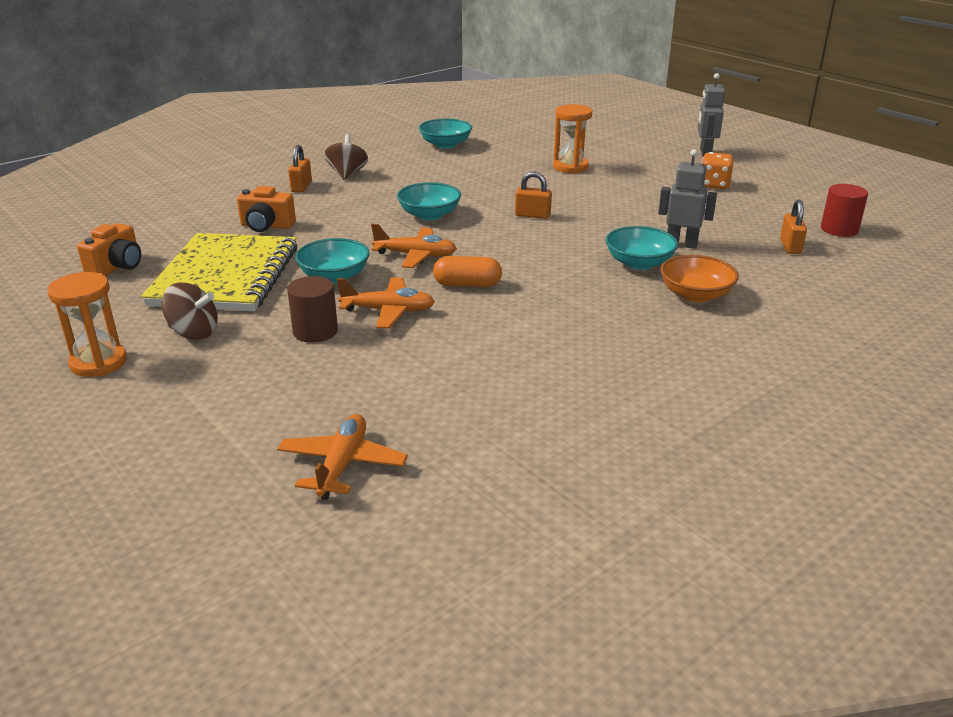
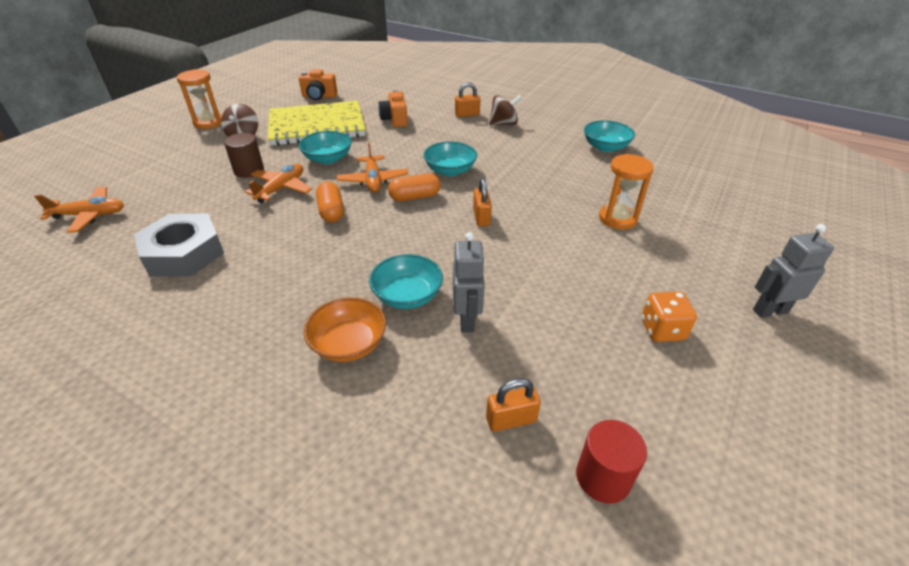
camera: 70 degrees right, 10 degrees up
(388, 311) = (281, 189): orange plane -> orange plane turned 135 degrees counterclockwise
(471, 239) = (415, 197): none -> orange capsule
(499, 380) = (184, 253): none -> grey nut

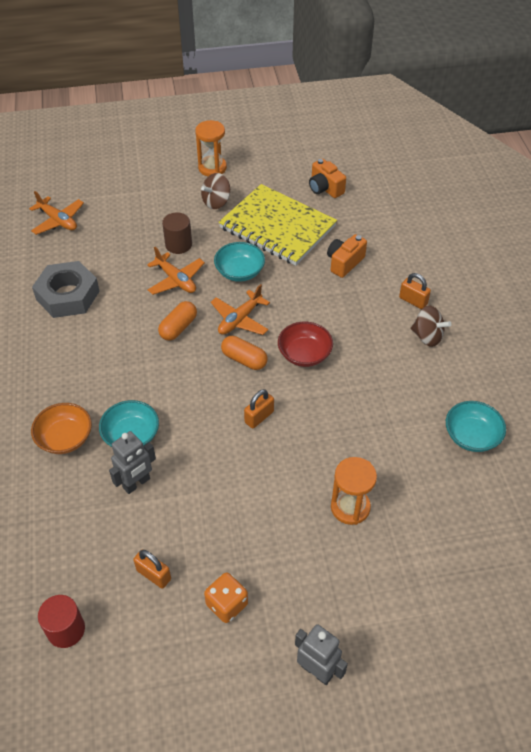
camera: 50 degrees right, 10 degrees up
(281, 189) = (176, 280): orange plane -> orange plane turned 60 degrees clockwise
(450, 170) = (304, 354): turquoise bowl -> red bowl
(511, 420) = (72, 559): orange padlock -> orange padlock (153, 575)

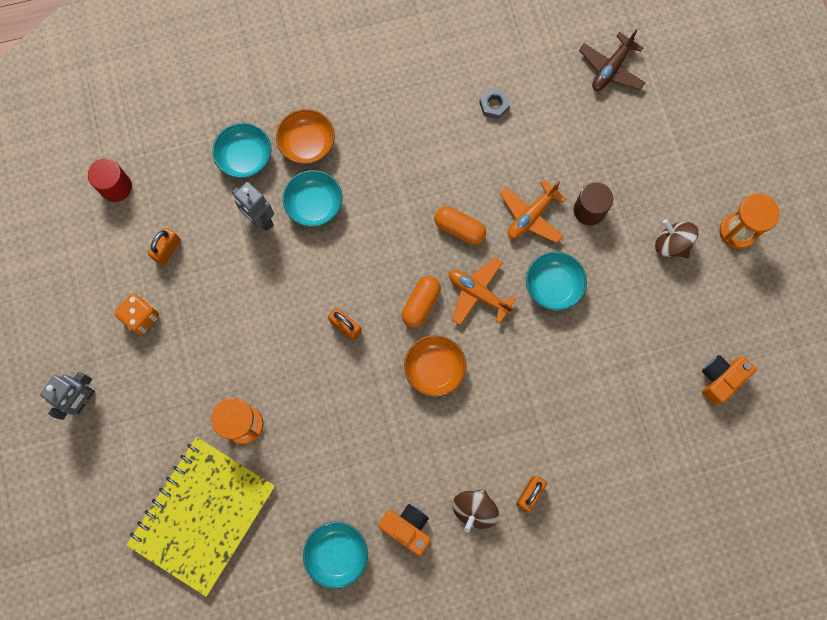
camera: 85 degrees right, 25 degrees up
(58, 221) = (611, 69): orange plane -> brown plane
(65, 494) = (245, 157): none -> turquoise bowl
(68, 295) = (494, 105): grey nut -> grey nut, size x0.44
(277, 227) = (636, 323): yellow notebook -> yellow notebook (203, 515)
(304, 354) = (434, 369): red bowl -> orange bowl
(344, 263) = (584, 409): orange camera -> orange camera (407, 527)

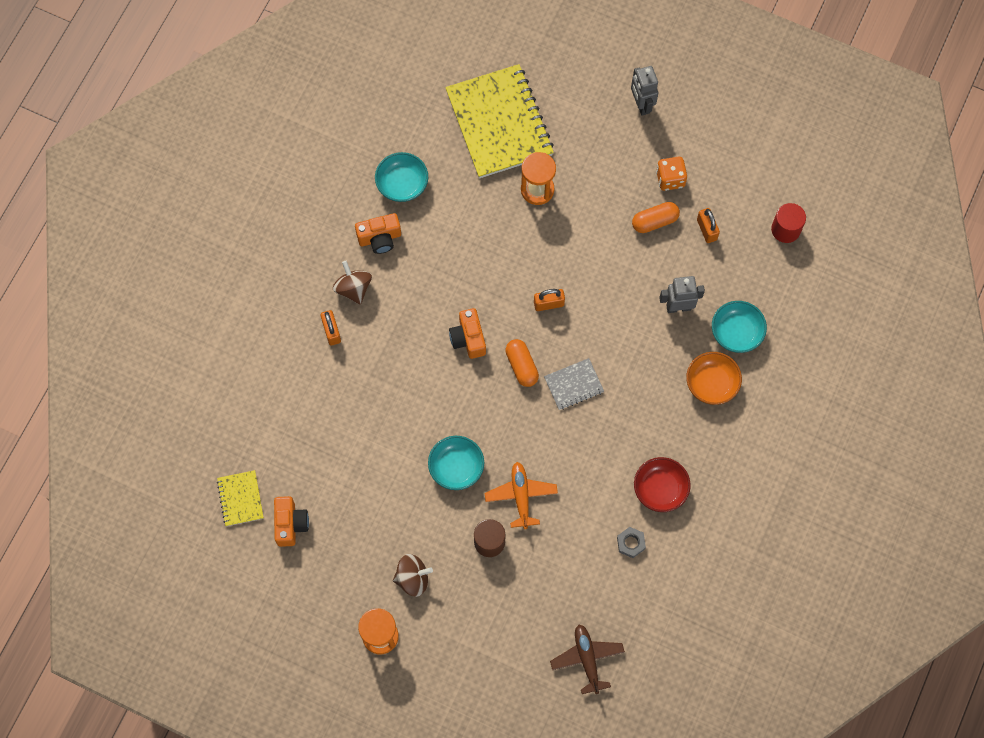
camera: 130 degrees right, 5 degrees down
(314, 205) = (658, 352): turquoise bowl -> none
(401, 249) = (573, 385): none -> grey notebook
(431, 116) = (660, 489): none -> red bowl
(434, 369) = (468, 338): orange bowl -> orange camera
(459, 229) = (554, 437): orange capsule -> orange capsule (654, 221)
(478, 293) = (495, 411): orange plane -> none
(738, 440) = (240, 499): none -> yellow notebook

